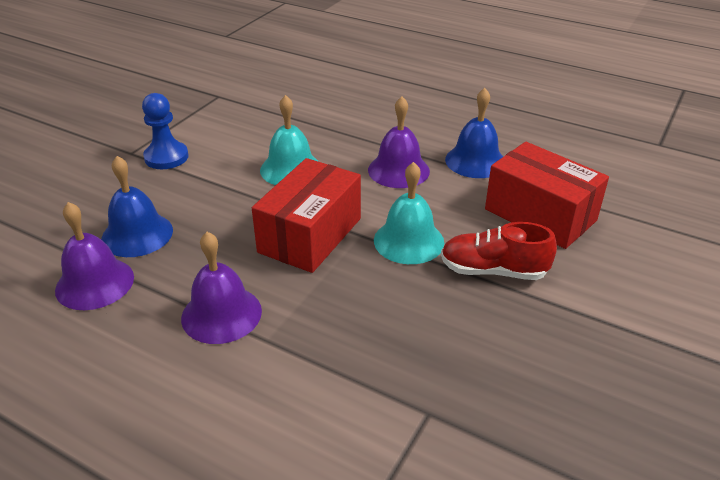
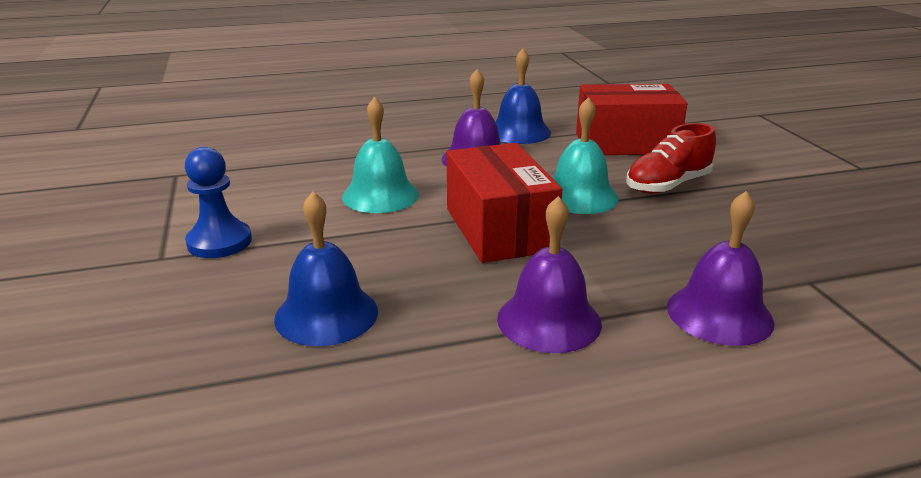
camera: 45 degrees left, 10 degrees down
(95, 283) = (368, 378): purple bell -> purple bell (719, 314)

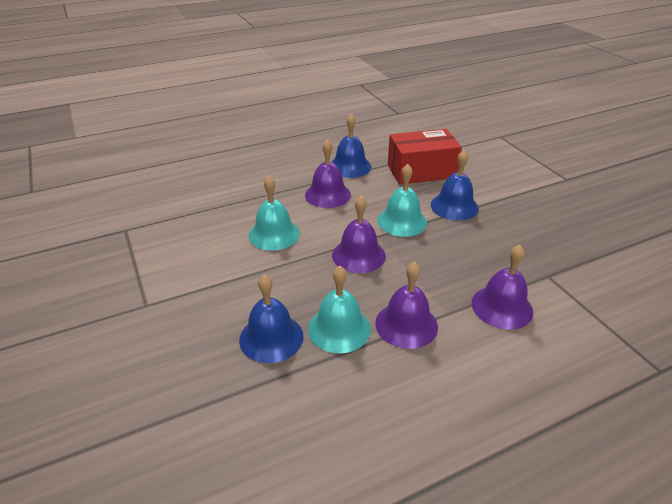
camera: 10 degrees left, 10 degrees up
(219, 242) = (180, 287): blue pawn -> none
(437, 314) = (339, 328): none -> turquoise bell
(499, 229) = (358, 255): red box -> purple bell
(667, 185) = (454, 206): red shoe -> blue bell

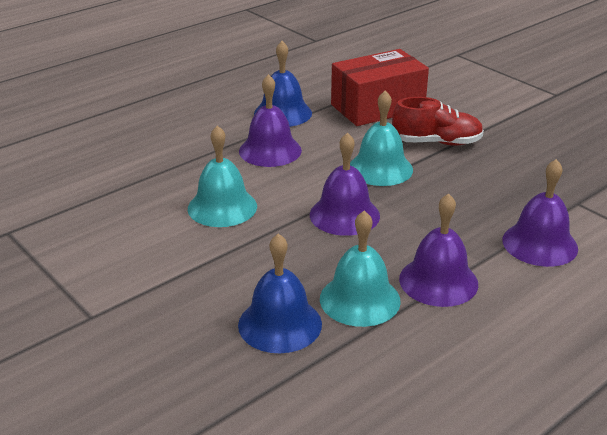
camera: 15 degrees left, 5 degrees down
(454, 206) = (437, 142): blue bell -> red shoe

